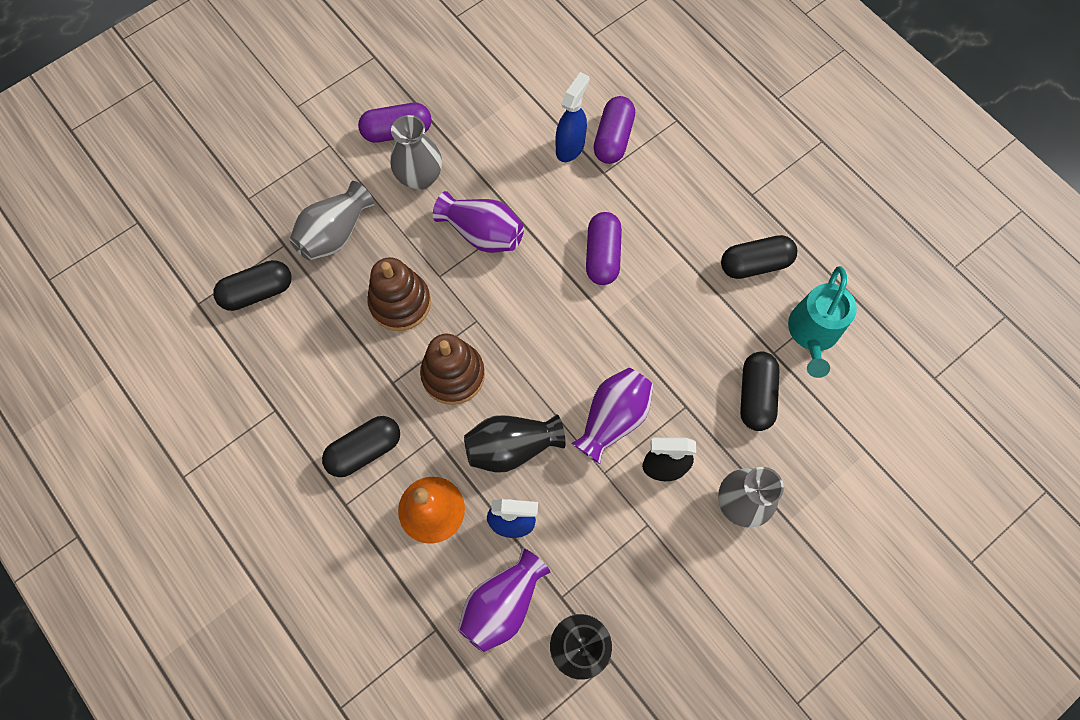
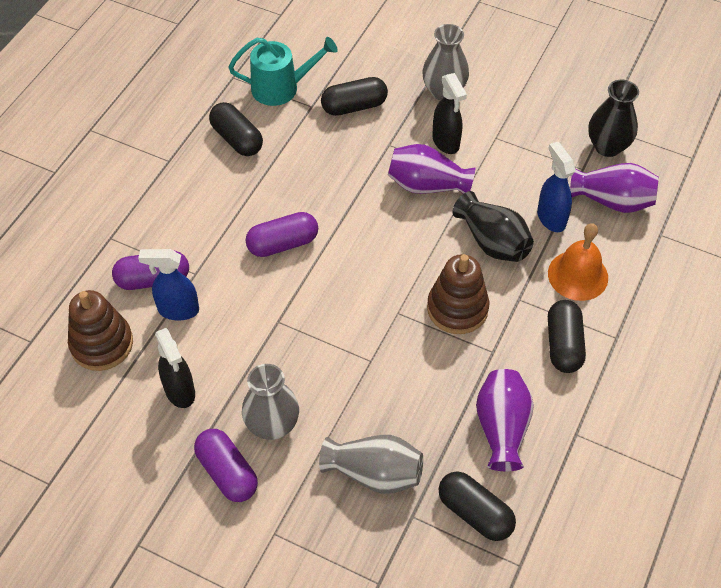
camera: 115 degrees left, 15 degrees down
(365, 450) = (563, 345): black capsule -> black capsule turned 60 degrees clockwise
(400, 303) = (415, 380): brown stacking toy -> brown stacking toy (102, 344)
(482, 233) = (308, 344): purple vase -> purple vase (502, 428)
(488, 123) = (180, 391): none -> black spray bottle

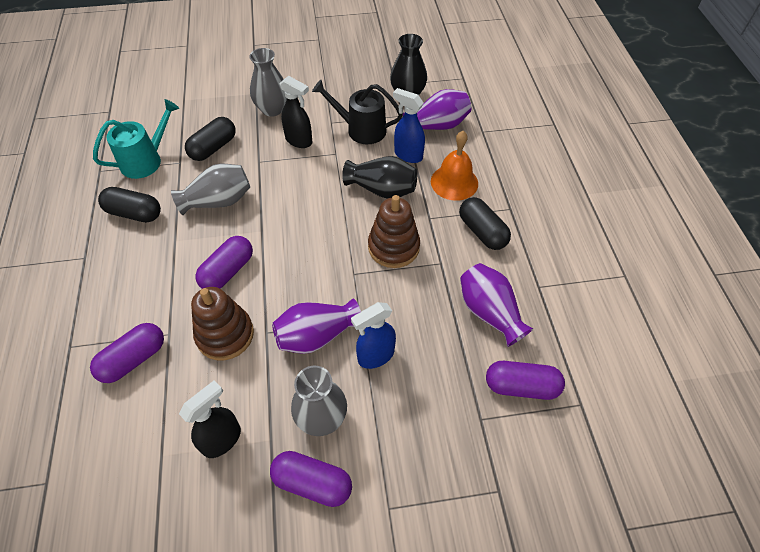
camera: 35 degrees left, 0 degrees up
(102, 344) = (121, 442): brown stacking toy -> brown stacking toy (225, 335)
(178, 310) = (174, 372): blue spray bottle -> blue spray bottle (375, 356)
(180, 391) = (222, 439): black spray bottle -> black spray bottle turned 75 degrees counterclockwise
(374, 473) = (428, 404): grey vase -> grey vase (218, 201)
(427, 185) = (307, 175): purple vase -> purple vase (316, 336)
(475, 513) = (521, 386): black capsule -> purple capsule
(522, 162) = (361, 129): none -> black watering can

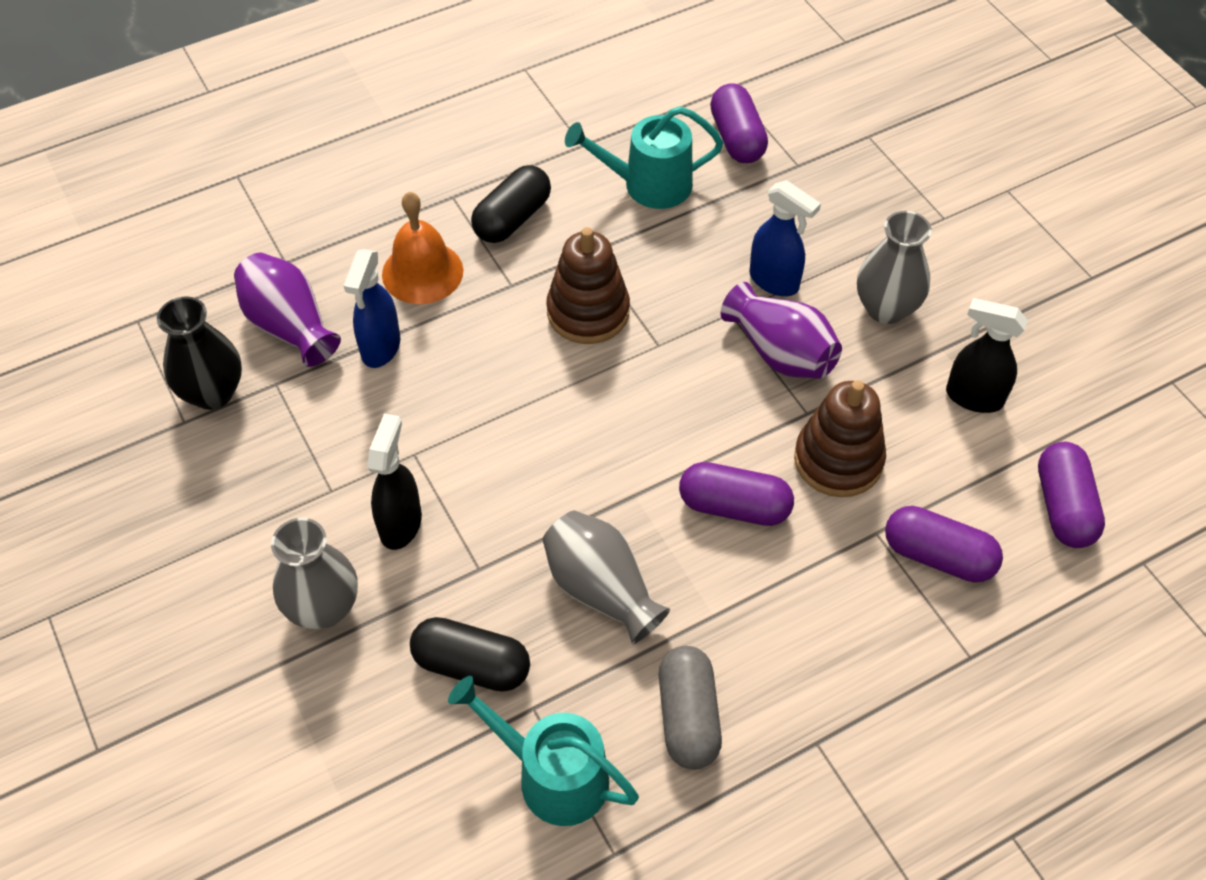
camera: 110 degrees left, 0 degrees up
(134, 213) = (688, 717): black capsule -> grey capsule
(312, 482) = (962, 291): purple capsule -> purple capsule (1063, 507)
(361, 129) = (336, 435): black watering can -> none
(382, 190) = (476, 360): black vase -> none
(489, 312) = (648, 185): purple vase -> turquoise watering can

